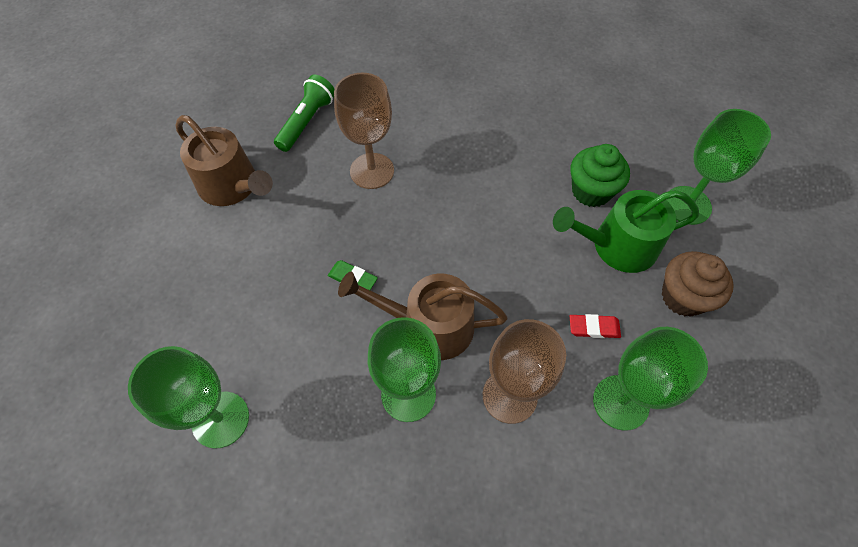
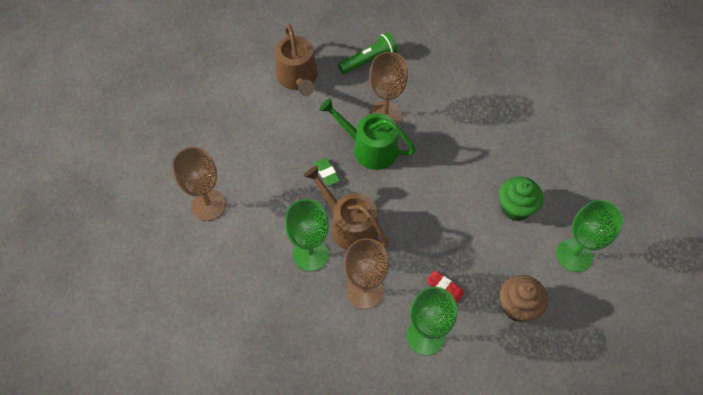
camera: 35 degrees right, 0 degrees up
(220, 419) = (208, 205): green goblet -> brown goblet
(617, 246) = (502, 251): green watering can -> green watering can (370, 148)

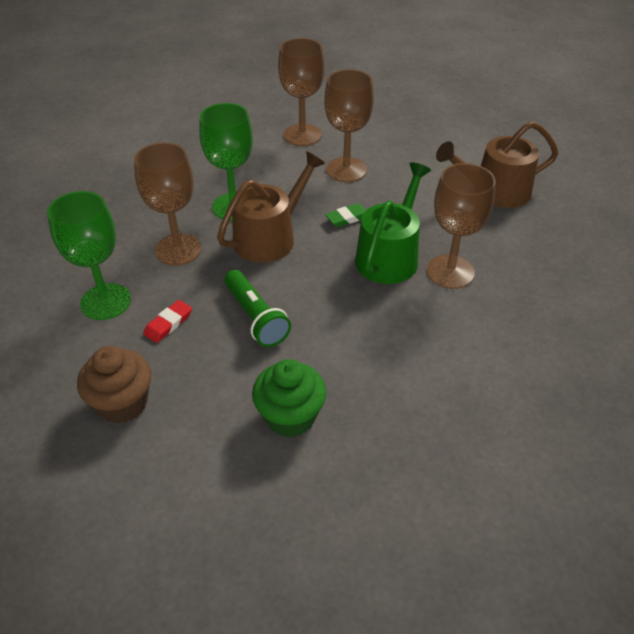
camera: 90 degrees right, 15 degrees down
(264, 172) = (346, 170): none -> brown goblet
(369, 60) = (547, 256): green flashlight -> green flashlight (255, 317)
(574, 255) = (195, 492): green goblet -> none

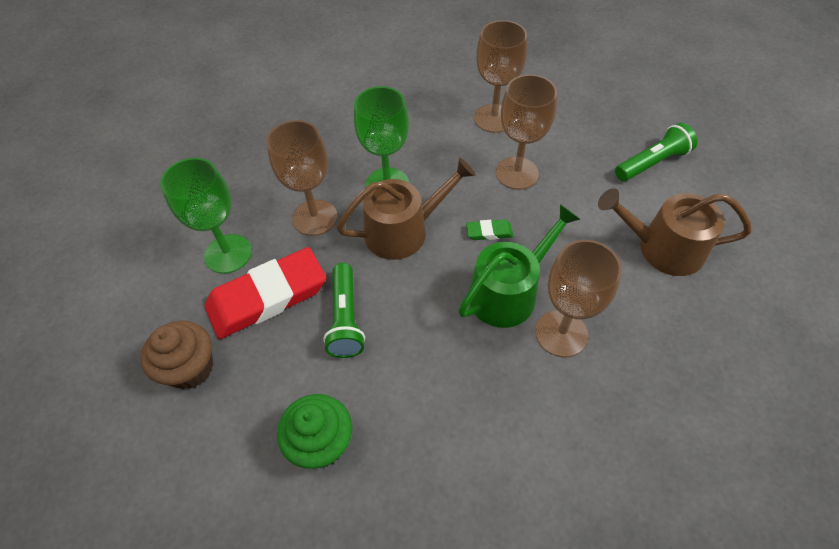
camera: 25 degrees right, 10 degrees up
(168, 324) = (267, 297): red eraser -> red eraser, size x2.39
(453, 136) = (652, 163): none -> green flashlight

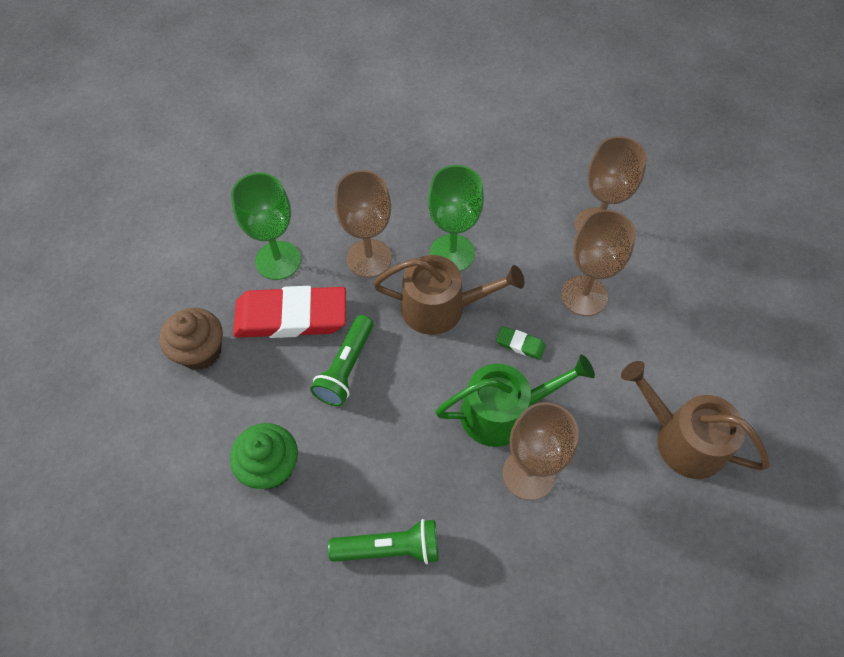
camera: 25 degrees right, 5 degrees up
(652, 163) = (732, 345): green flashlight -> green flashlight (389, 548)

